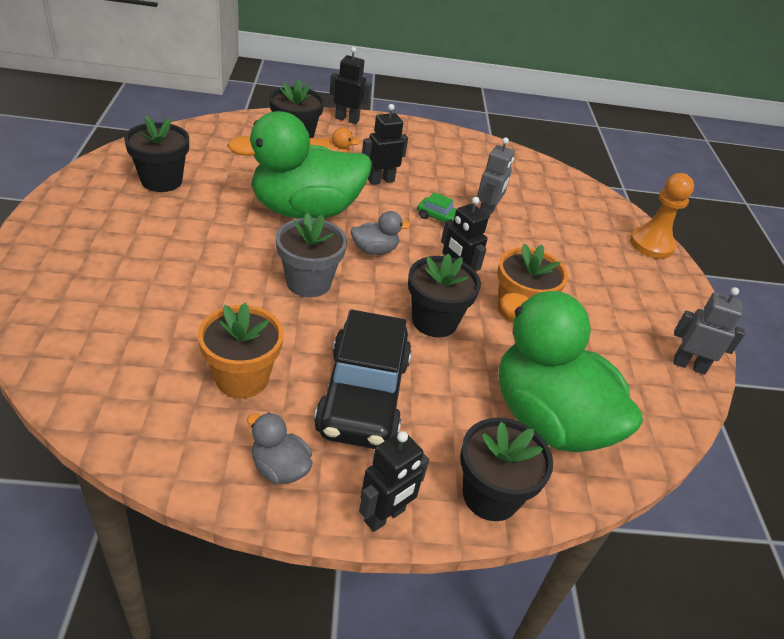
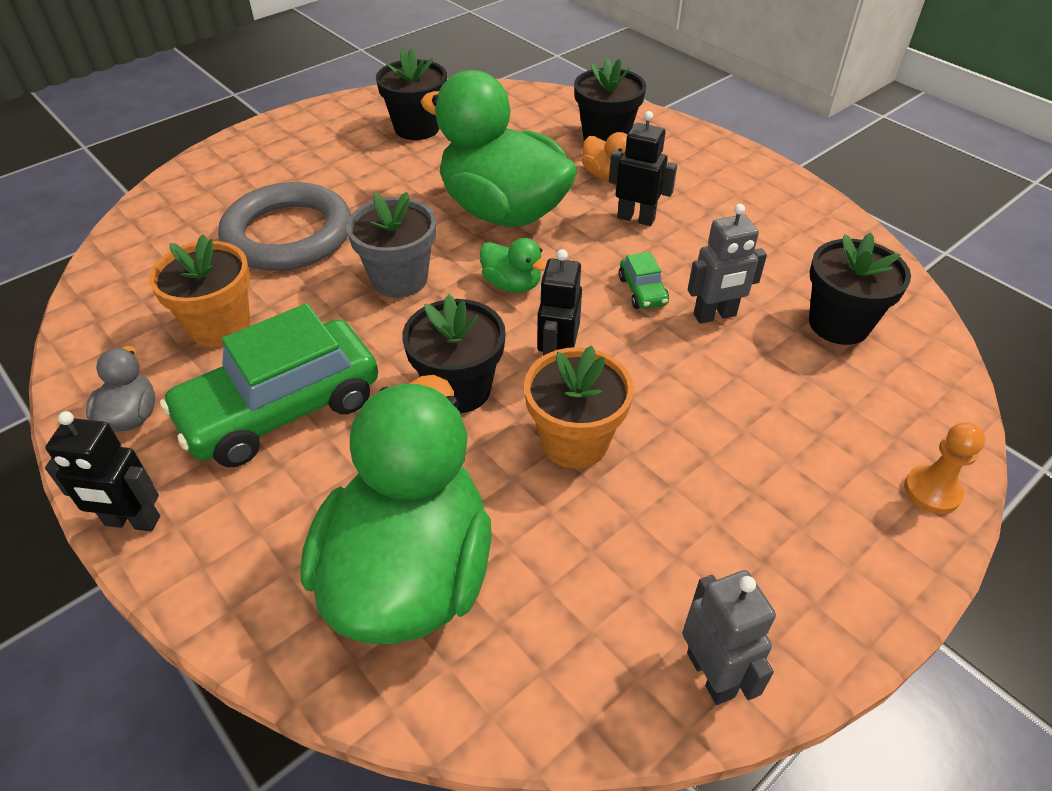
camera: 55 degrees right, 5 degrees up
(188, 295) = (288, 234): none -> grey ring
(347, 119) = (700, 139): black robot -> none
(363, 396) = (281, 409): black car -> green car
(374, 250) = (512, 284): grey duck -> green duck
(490, 495) = (234, 588): black flower pot -> black flower pot (839, 324)
(651, 244) = (932, 491): orange pawn -> orange pawn, size x0.65

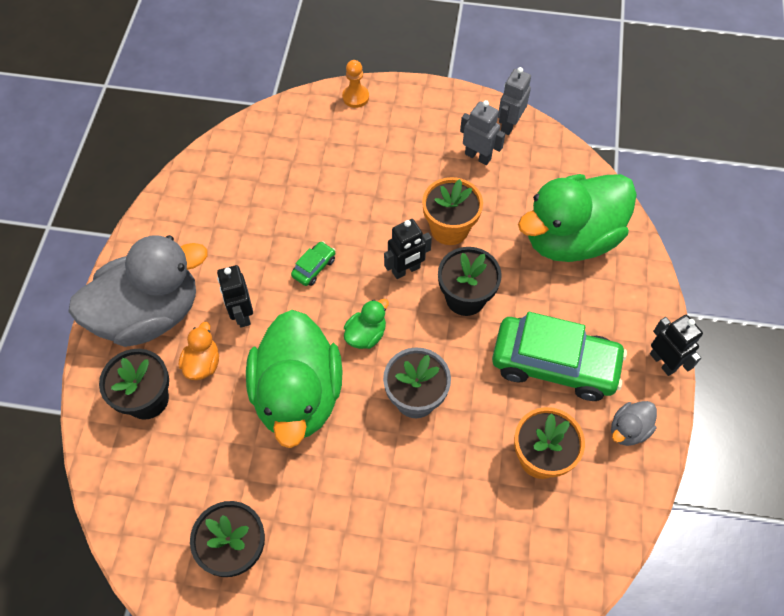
camera: 130 degrees left, 15 degrees up
(288, 234) = (437, 507): grey ring -> none
(512, 284) = (366, 334): green duck -> green duck turned 45 degrees clockwise
(699, 169) = (149, 314): none -> grey duck
(715, 315) = (306, 224): grey robot -> grey robot (478, 156)
(839, 324) = (265, 170): black flower pot -> none

